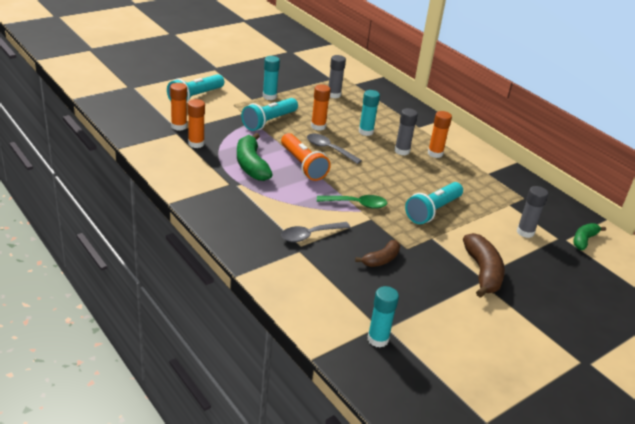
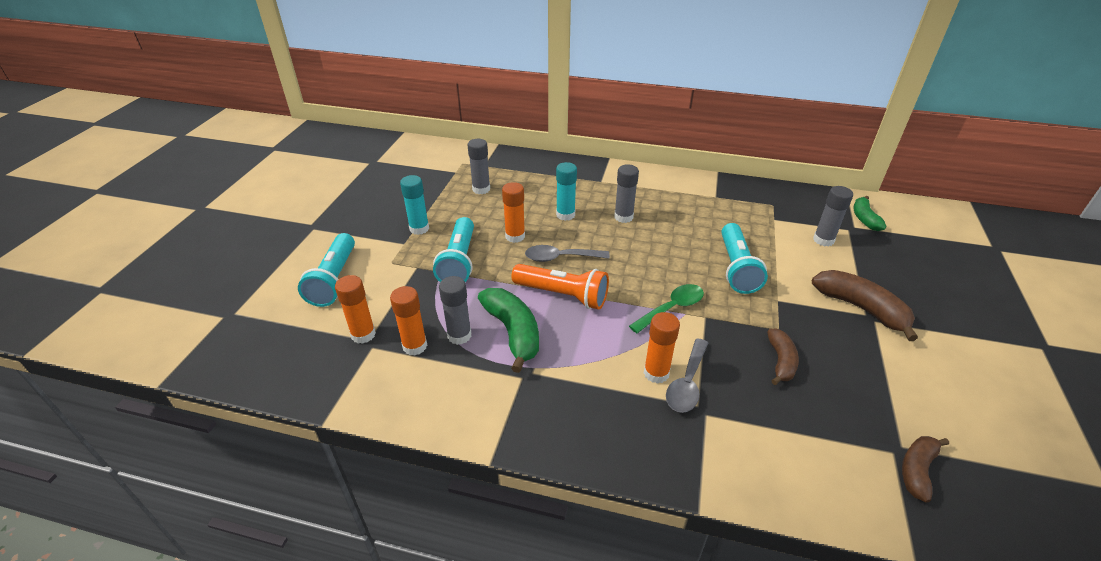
camera: 35 degrees left, 5 degrees up
(223, 151) = (459, 335): none -> grey glue stick
(251, 165) = (513, 333): green banana -> green banana turned 150 degrees counterclockwise
(378, 339) = (917, 470): turquoise glue stick -> brown banana
(435, 153) = (652, 202): orange glue stick -> orange glue stick (656, 373)

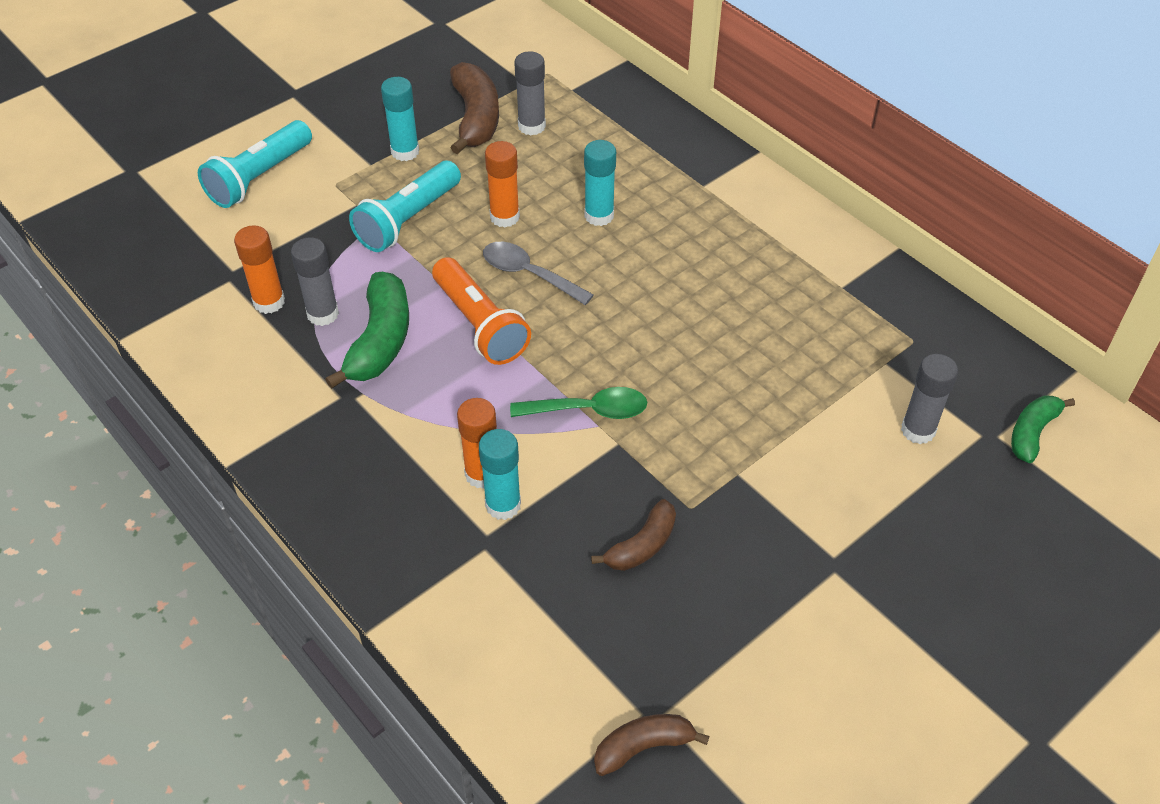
camera: 35 degrees right, 10 degrees up
(363, 334) = (232, 261): orange glue stick -> none
(623, 217) = (671, 255): grey glue stick -> none
(687, 383) = (503, 505): grey spoon -> turquoise glue stick
(736, 268) = (737, 403): turquoise flashlight -> none
(861, 309) = (837, 547): brown banana -> brown banana (475, 118)

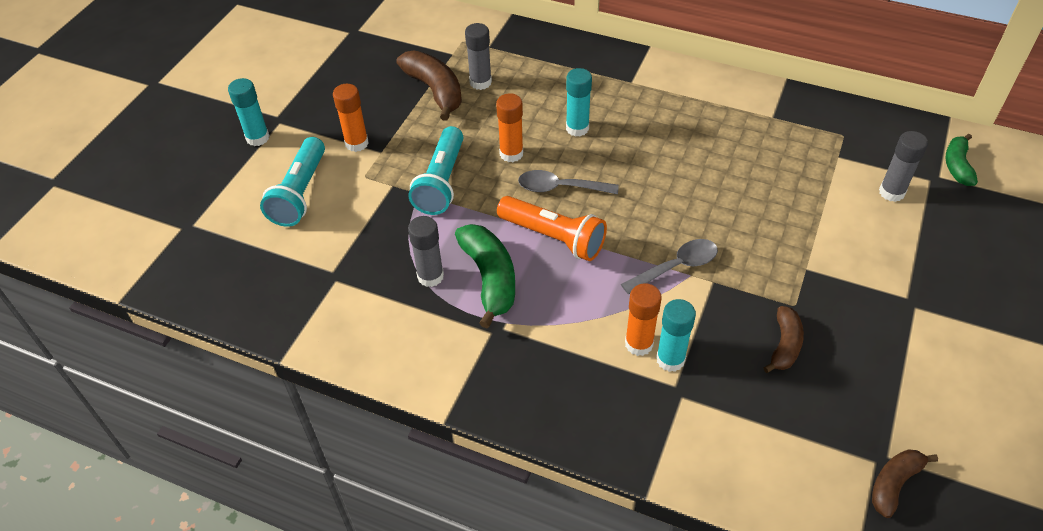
camera: 25 degrees left, 0 degrees up
(269, 302) = (381, 284): orange glue stick -> orange glue stick (357, 143)
(405, 152) = (400, 133): turquoise glue stick -> turquoise glue stick (257, 138)
(589, 410) = (676, 267): green spoon -> grey spoon

